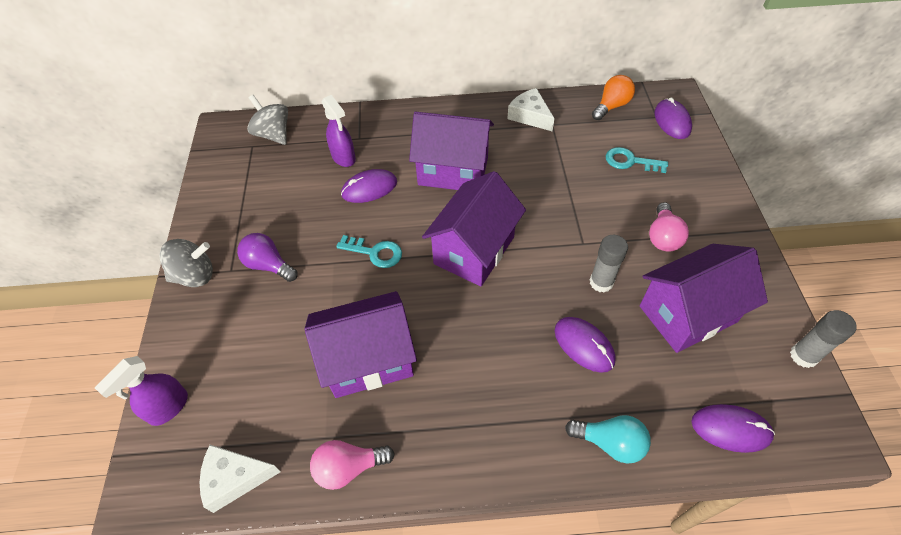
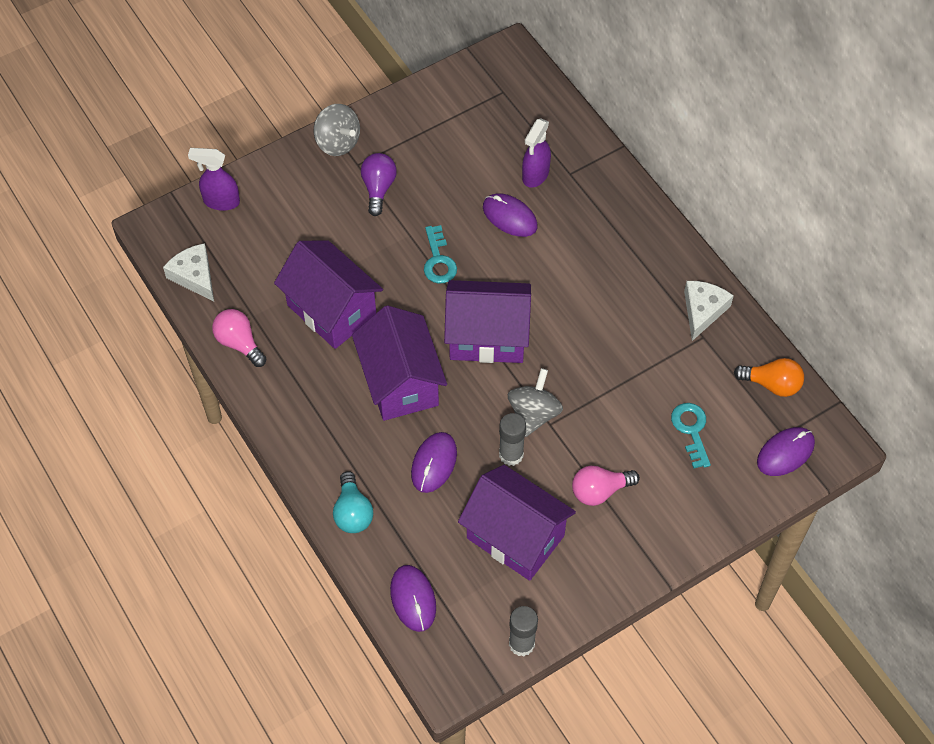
camera: 60 degrees right, 5 degrees up
(273, 134) = (528, 100): grey spinning top -> grey spinning top (534, 414)
(453, 171) = (575, 276): purple house -> purple house (400, 382)

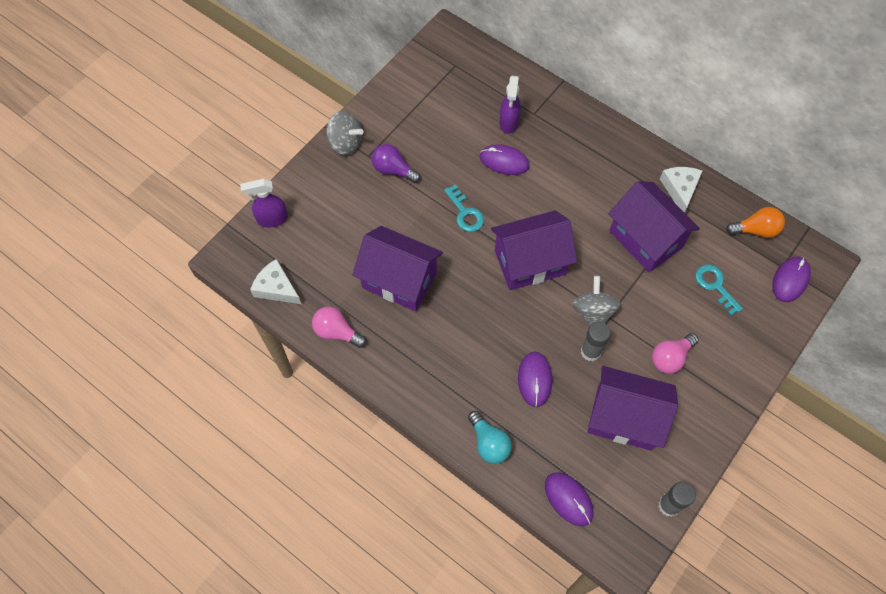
camera: 20 degrees left, 5 degrees up
(378, 188) = (393, 170): purple light bulb -> purple light bulb turned 45 degrees counterclockwise
(400, 382) = (479, 321): purple house -> purple house (645, 239)

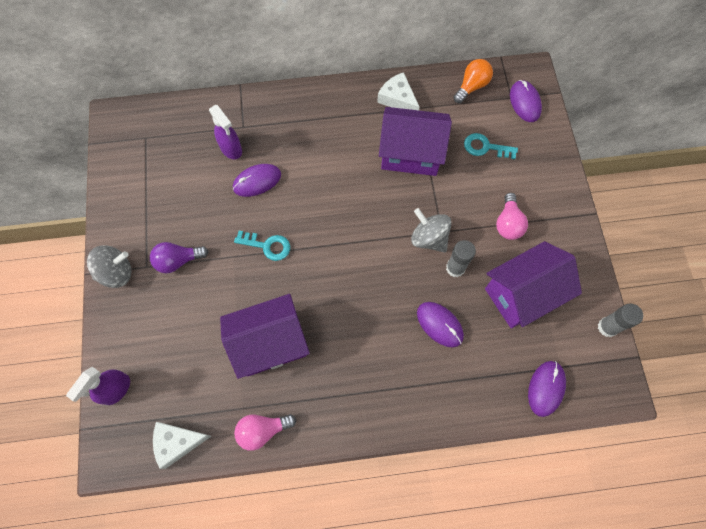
camera: 45 degrees left, 5 degrees up
(489, 443) = (456, 403): turquoise light bulb -> none
(530, 262) = (350, 241): purple house -> none
(568, 499) = (546, 388): purple mouse -> purple mouse turned 75 degrees counterclockwise

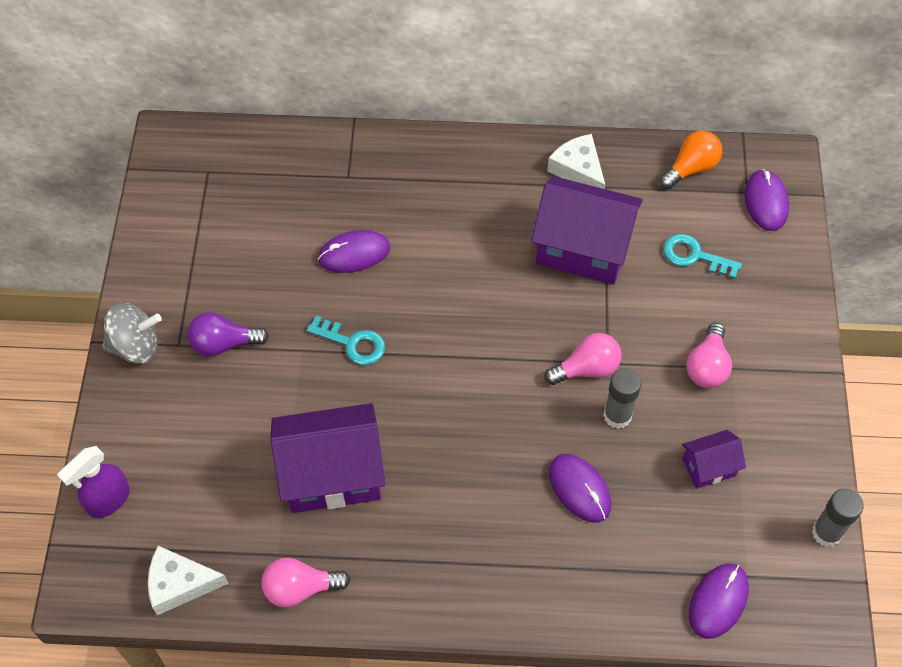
camera: 10 degrees right, 10 degrees down
(231, 149) = (325, 204): purple spray bottle -> none
(429, 238) = (586, 369): grey spinning top -> pink light bulb
(522, 294) = (708, 467): purple house -> purple house, size x0.49

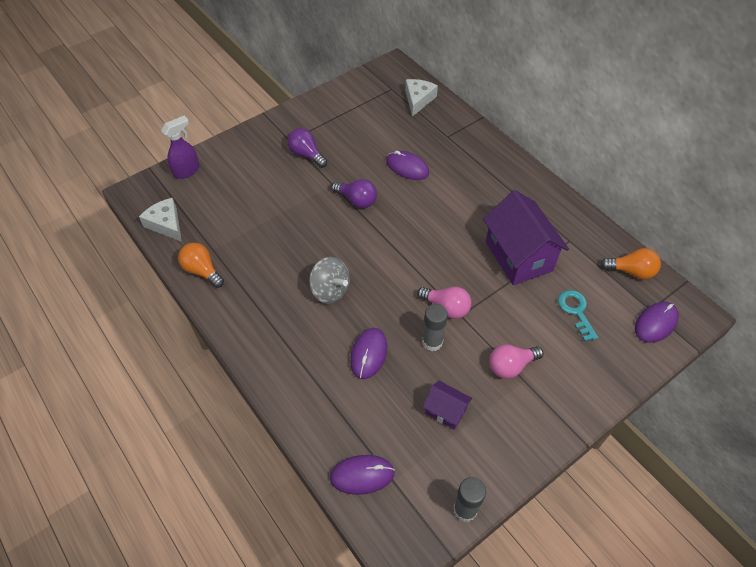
camera: 50 degrees right, 5 degrees down
(108, 500) = (187, 171): purple spray bottle -> purple spray bottle turned 135 degrees clockwise
(136, 346) = (274, 127): grey spinning top -> grey spinning top (330, 290)
(300, 588) = (202, 271): pink light bulb -> orange light bulb
(332, 474) = (276, 241): purple house -> none
(353, 343) = (356, 200): turquoise key -> purple light bulb
(578, 170) = (565, 222): white cheese -> white cheese (418, 100)

